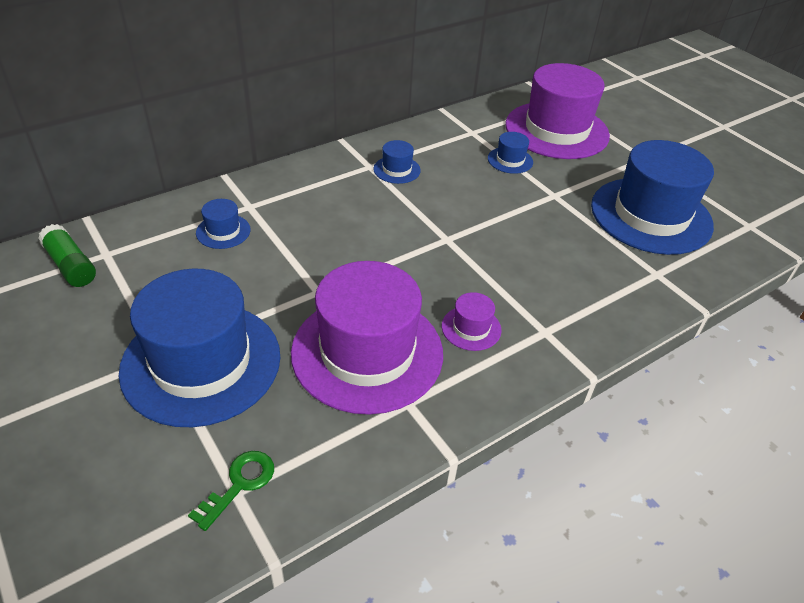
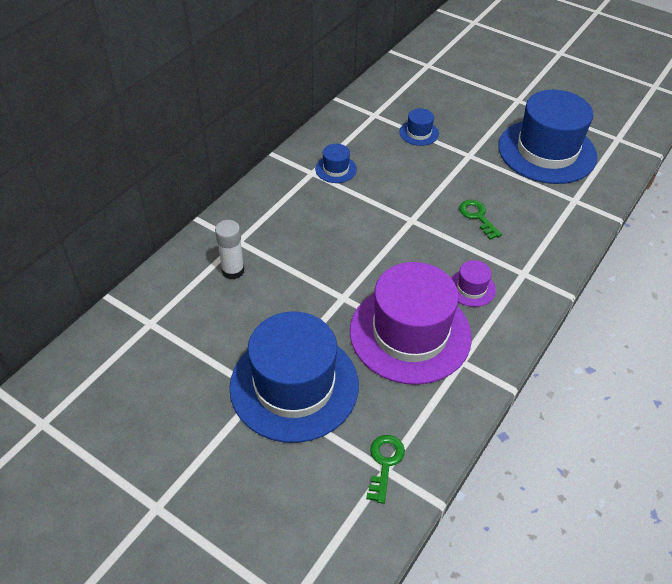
camera: 20 degrees left, 5 degrees up
(71, 265) = (128, 343): green glue stick -> none
(223, 231) = (233, 271): blue hat -> white glue stick
(525, 257) = (477, 217): none -> green key
(556, 130) = (439, 93): purple hat -> none

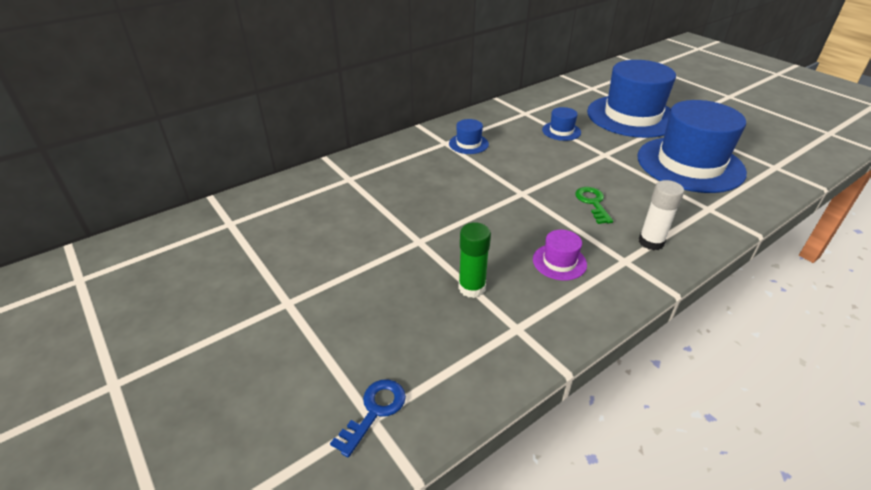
camera: 20 degrees right, 10 degrees down
(233, 271) = (329, 199): white glue stick -> white glue stick (651, 242)
(294, 385) = (324, 306): blue hat -> blue hat (632, 116)
(384, 463) = (374, 411): green key -> blue key
(410, 333) = (472, 288): purple hat -> green glue stick

